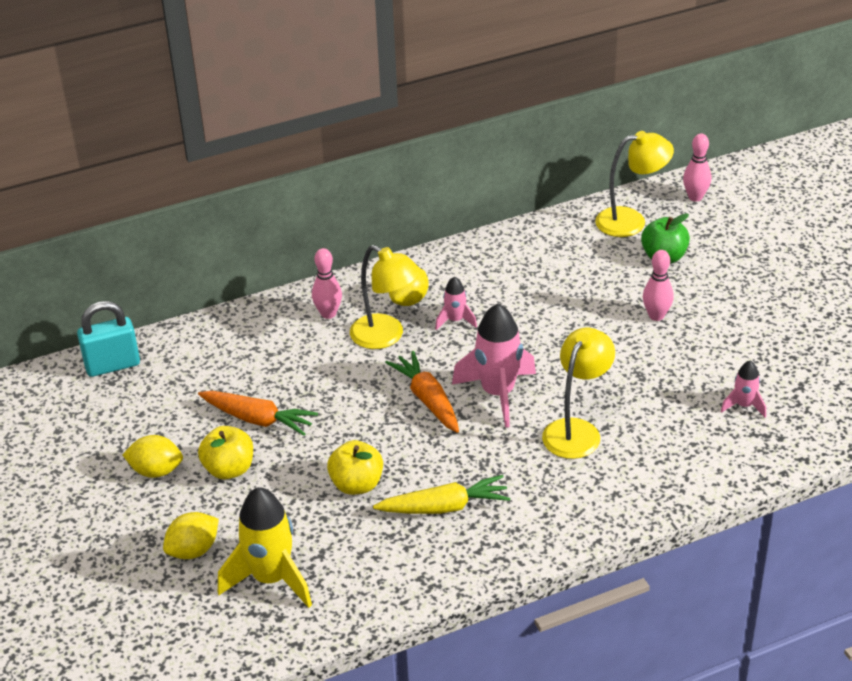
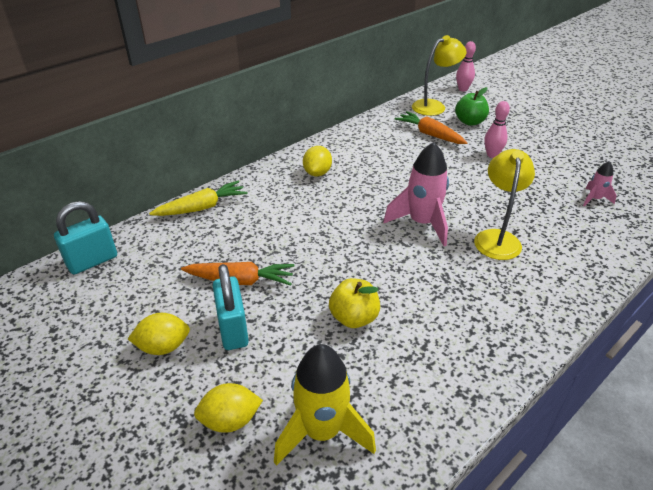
camera: 20 degrees left, 0 degrees up
(193, 550) = (230, 420): yellow lemon -> yellow lemon turned 45 degrees clockwise
(229, 469) = (233, 330): yellow apple -> turquoise padlock
(328, 314) = (261, 191): pink bowling pin -> none
(386, 336) = (314, 199): yellow lamp -> none
(427, 399) = (372, 237): orange carrot -> orange carrot (430, 134)
(444, 507) = (438, 321): yellow carrot -> yellow carrot (202, 207)
(455, 320) = (359, 180): pink rocket -> none

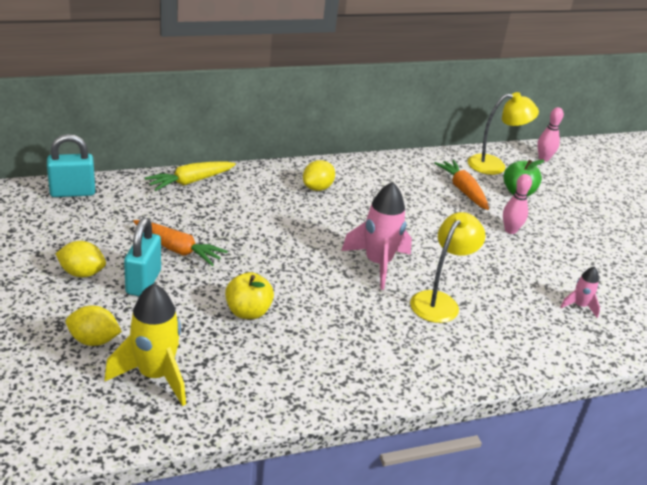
camera: 20 degrees right, 5 degrees down
(202, 207) = (190, 182): yellow carrot -> yellow carrot turned 150 degrees clockwise

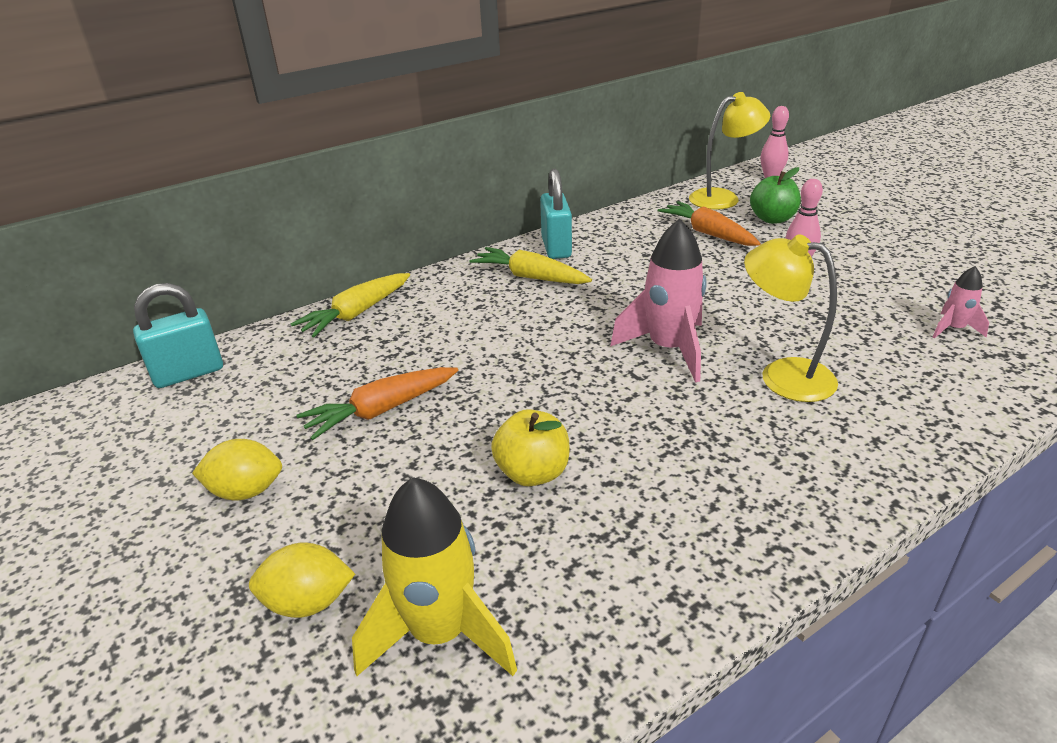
camera: 10 degrees left, 0 degrees up
(143, 282) = (350, 476): turquoise padlock -> turquoise padlock (556, 248)
(178, 249) = (381, 410): orange carrot -> orange carrot turned 135 degrees clockwise
(317, 188) = (530, 277): yellow lemon -> yellow carrot
(439, 301) = (782, 375): yellow lamp -> yellow lamp turned 75 degrees counterclockwise

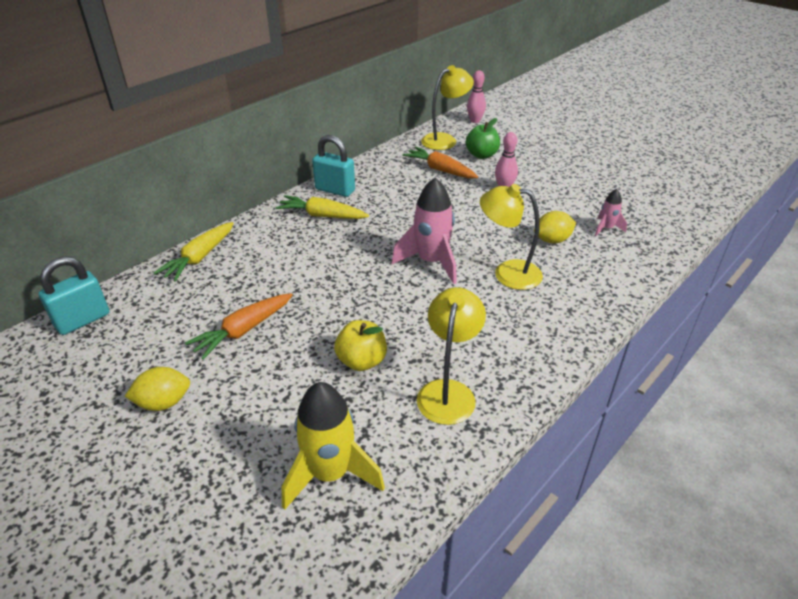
camera: 15 degrees left, 5 degrees up
(308, 602) = (236, 470): yellow lemon -> yellow lemon (552, 240)
(556, 248) = (335, 190): turquoise padlock -> turquoise padlock turned 45 degrees counterclockwise
(653, 536) = (448, 392): none -> yellow lamp

